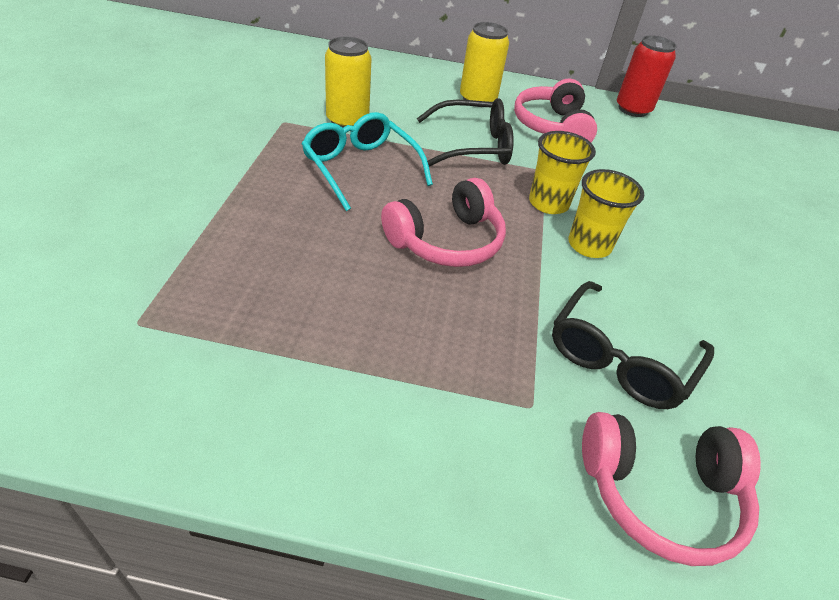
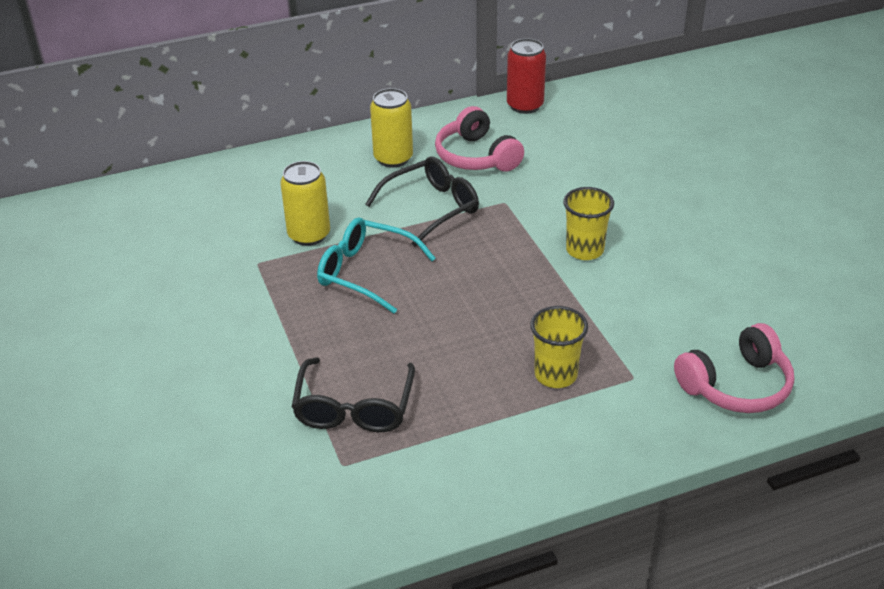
camera: 25 degrees left, 5 degrees down
(446, 241) = (486, 299): pink headphones -> none
(548, 203) = (530, 230): yellow cup -> yellow cup (555, 375)
(620, 358) = (662, 320): black glasses -> black glasses (354, 407)

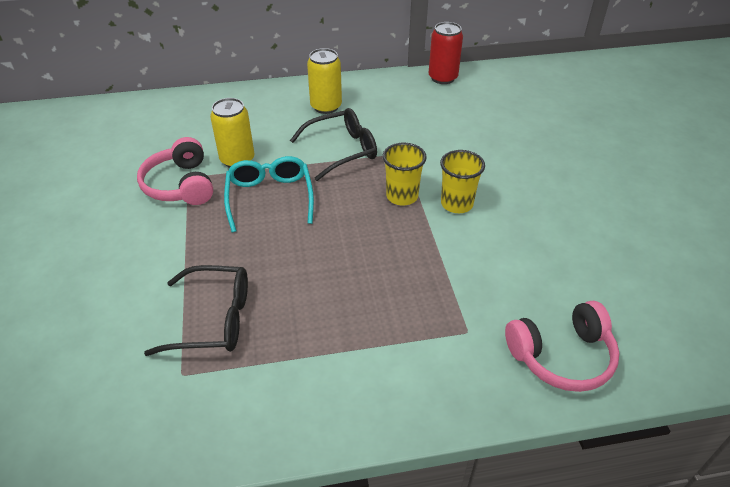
camera: 10 degrees right, 5 degrees up
(354, 407) = (213, 319): black glasses -> black glasses turned 105 degrees counterclockwise
(366, 273) = (270, 198): turquoise glasses -> turquoise glasses turned 45 degrees clockwise
(476, 156) = (391, 113): pink headphones -> pink headphones (181, 185)
(555, 375) = (398, 317): yellow cup -> yellow cup (402, 196)

